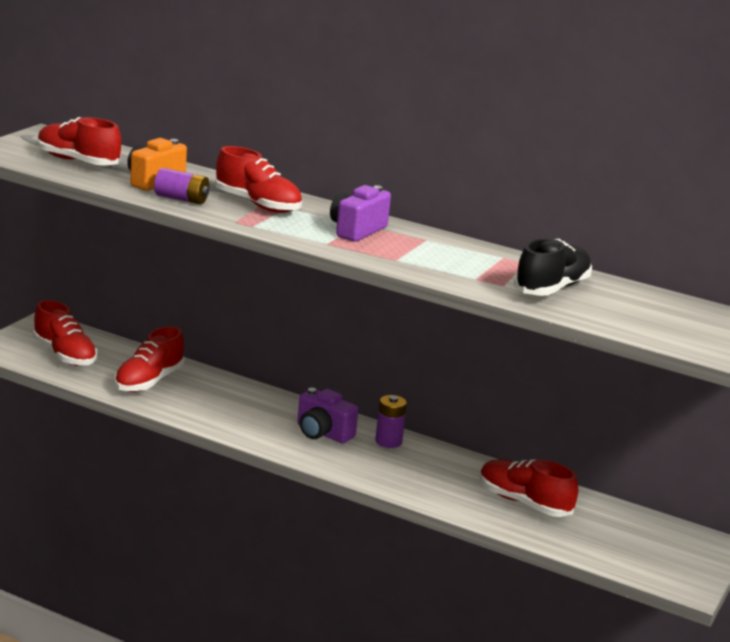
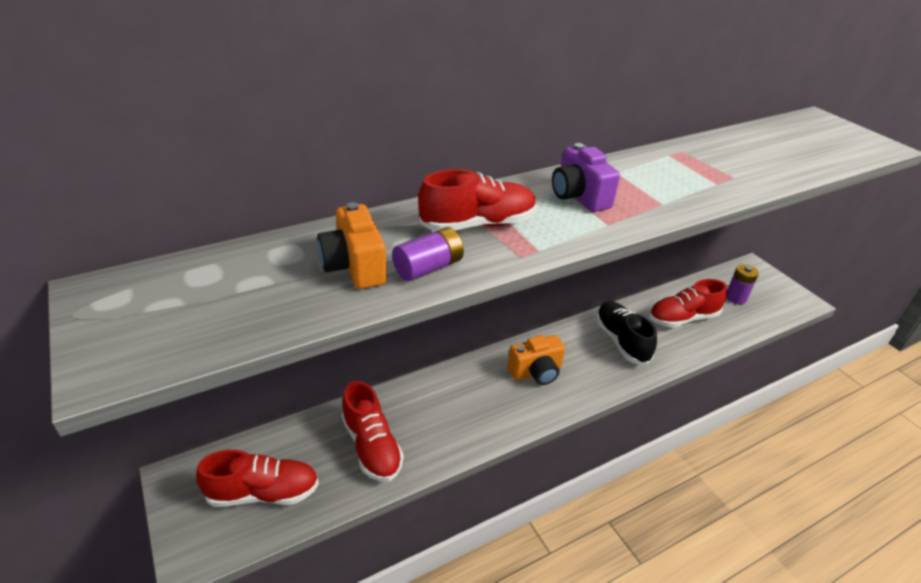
camera: 55 degrees left, 15 degrees up
(78, 161) = (231, 302): red shoe -> none
(322, 433) = (536, 372): purple camera -> orange camera
(388, 441) = (567, 341): purple battery -> purple battery (735, 298)
(552, 288) = (743, 161): black shoe -> black shoe (621, 341)

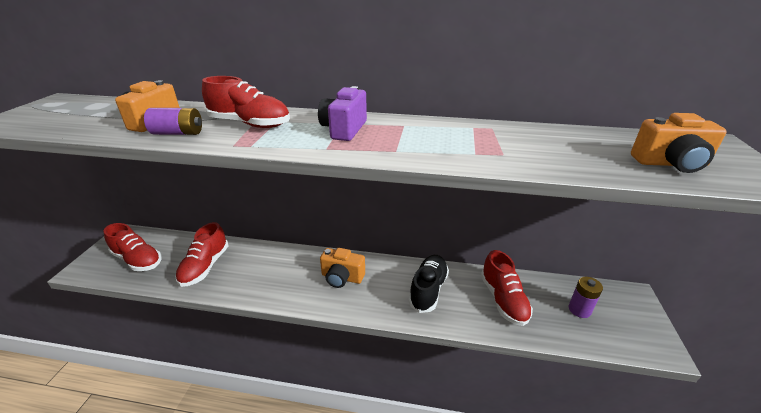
camera: 40 degrees right, 5 degrees down
(682, 318) = (503, 300): red shoe -> red shoe turned 120 degrees counterclockwise
(826, 148) = (670, 164): none -> orange camera

